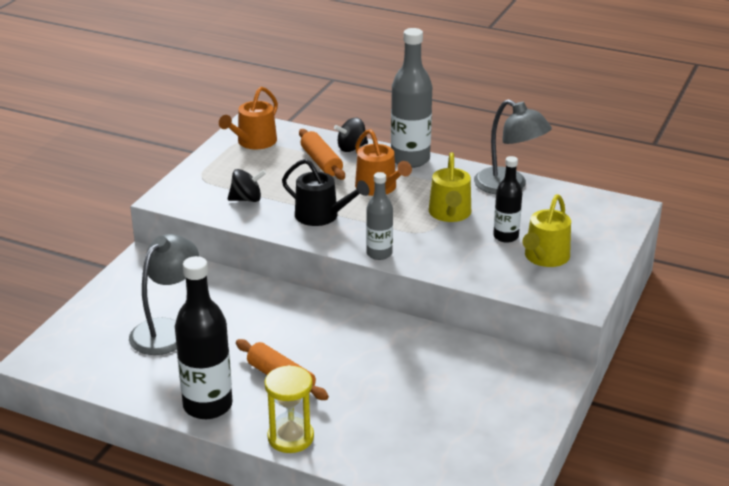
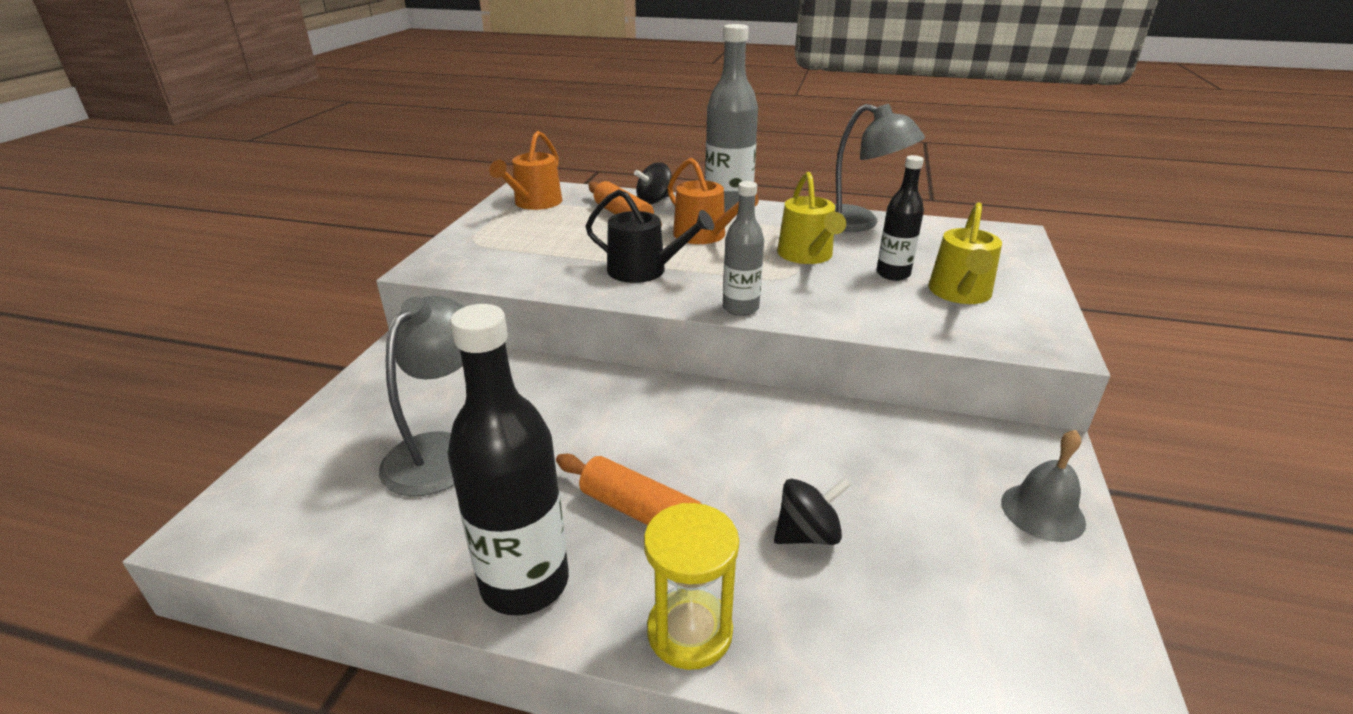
camera: 10 degrees left, 0 degrees up
(247, 199) = (538, 260): black spinning top -> black spinning top (807, 534)
(527, 406) = (1042, 512): none -> grey bell

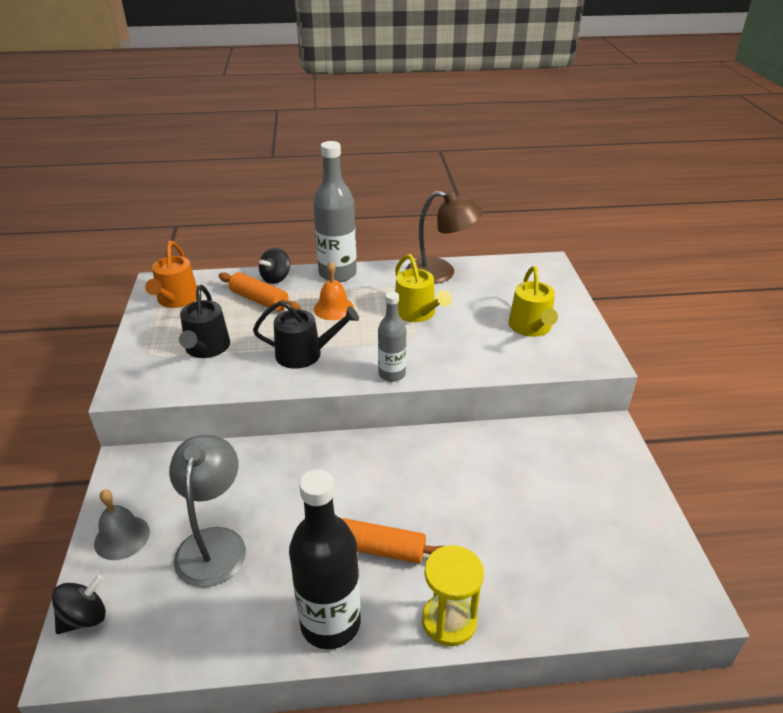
camera: 20 degrees left, 5 degrees up
(537, 247) = (206, 348): none -> black watering can
(704, 235) = (333, 308): orange watering can -> orange bell
(807, 534) = (491, 533): black spinning top -> black spinning top (85, 618)
(858, 223) = (441, 273): grey lamp -> brown lamp
(893, 274) = (482, 319): black bottle -> none
(1042, 512) = (618, 476): grey bell -> grey bell (122, 537)

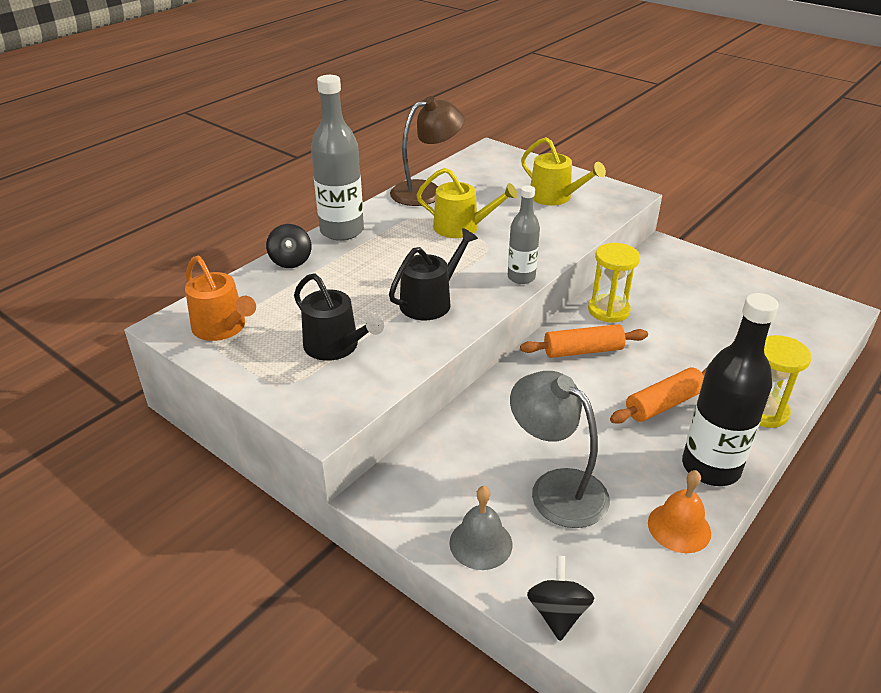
camera: 45 degrees left, 0 degrees up
(259, 300) = (310, 285): orange rolling pin -> orange rolling pin (583, 351)
(333, 308) = (389, 258): orange bell -> orange bell (679, 527)
(466, 449) = (608, 310): none -> yellow hourglass

